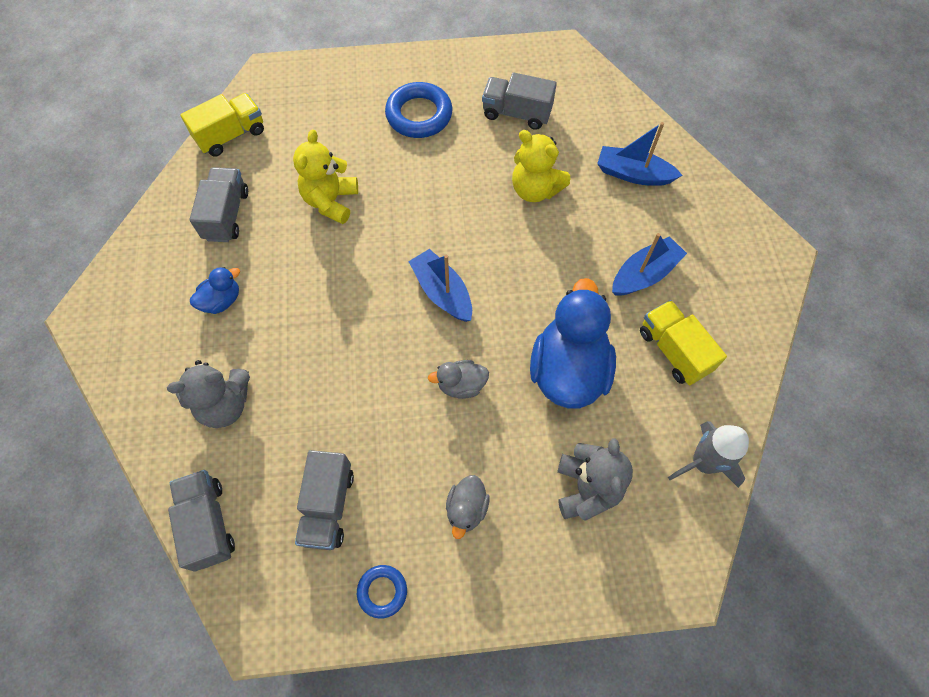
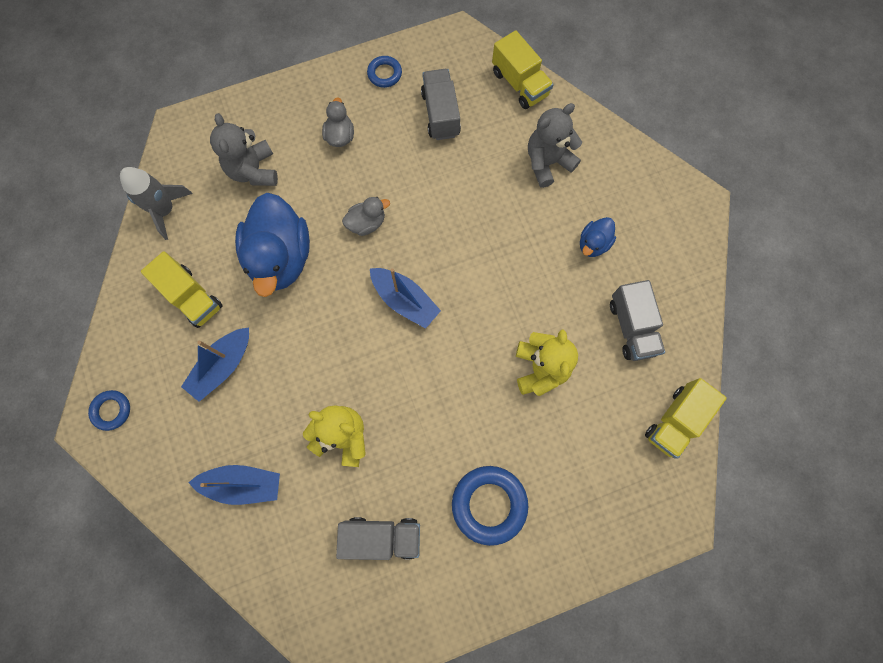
camera: 165 degrees right, 10 degrees up
(208, 524) = (520, 84): grey truck -> yellow truck
(760, 260) = (111, 410): none -> blue ring

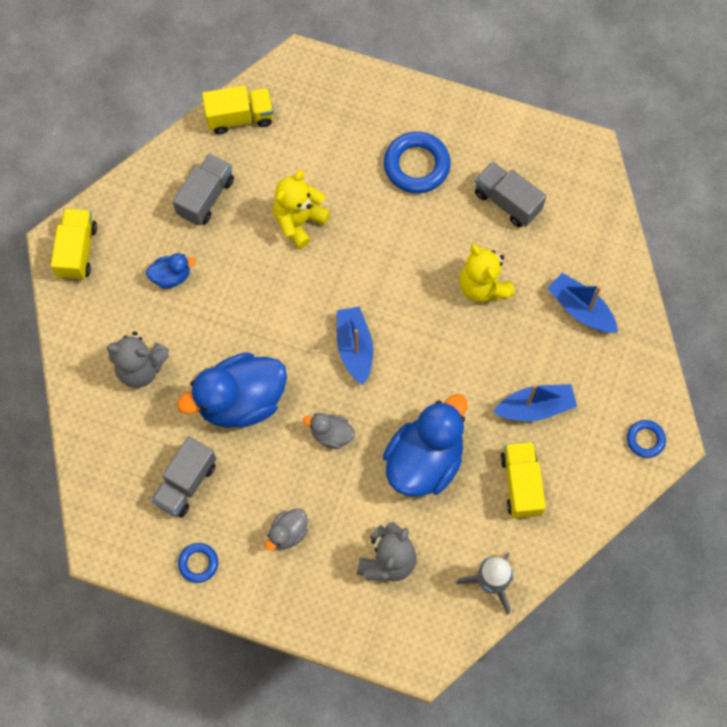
camera: 140 degrees left, 5 degrees down
(454, 195) = (241, 401): none -> blue duck
(520, 84) = (93, 456): yellow truck -> yellow truck (77, 251)

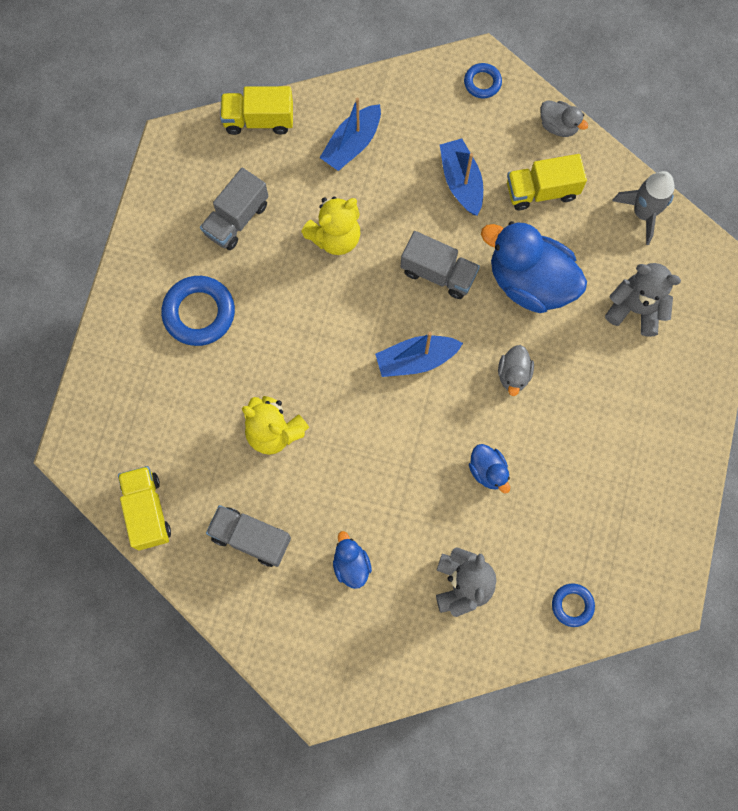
camera: 95 degrees left, 5 degrees up
(77, 251) = (329, 678): yellow truck -> yellow truck (259, 120)
(186, 483) = (585, 518): grey truck -> grey truck (438, 273)
(198, 563) = (667, 494): blue ring -> blue ring (572, 605)
(241, 401) = (488, 471): blue duck -> blue duck, size x0.47
(288, 533) = (622, 408): grey duck -> grey duck (558, 126)

